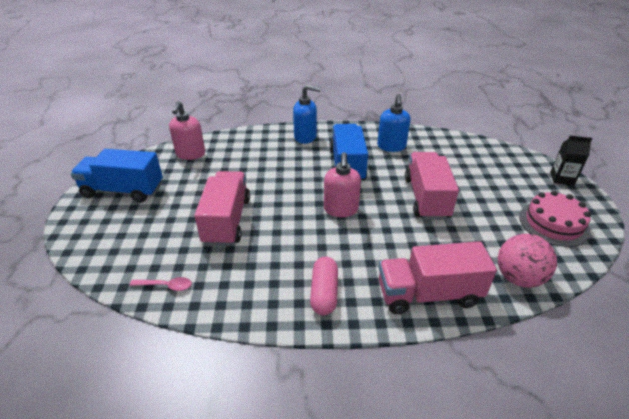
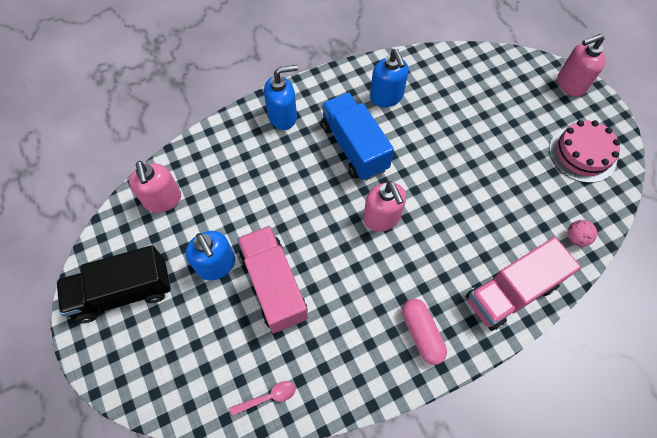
camera: 25 degrees left, 25 degrees up
(123, 190) = (123, 292): blue truck -> black truck
(196, 197) = (216, 265): none -> blue soap dispenser
(426, 198) = (457, 165): pink truck -> none
(518, 278) = (576, 238): pink ball -> pink ball, size x0.53
(561, 179) = (570, 84): black carton -> pink soap dispenser

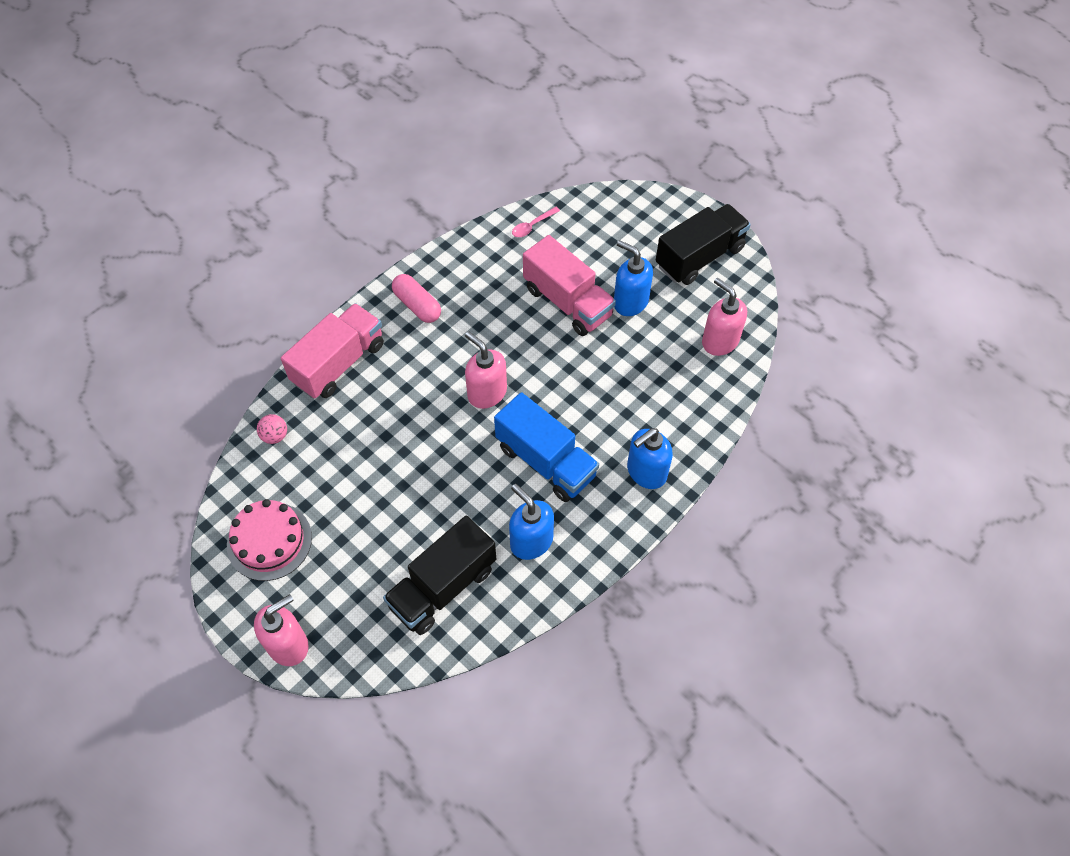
camera: 160 degrees right, 5 degrees down
(457, 87) = (443, 587): none -> black truck

